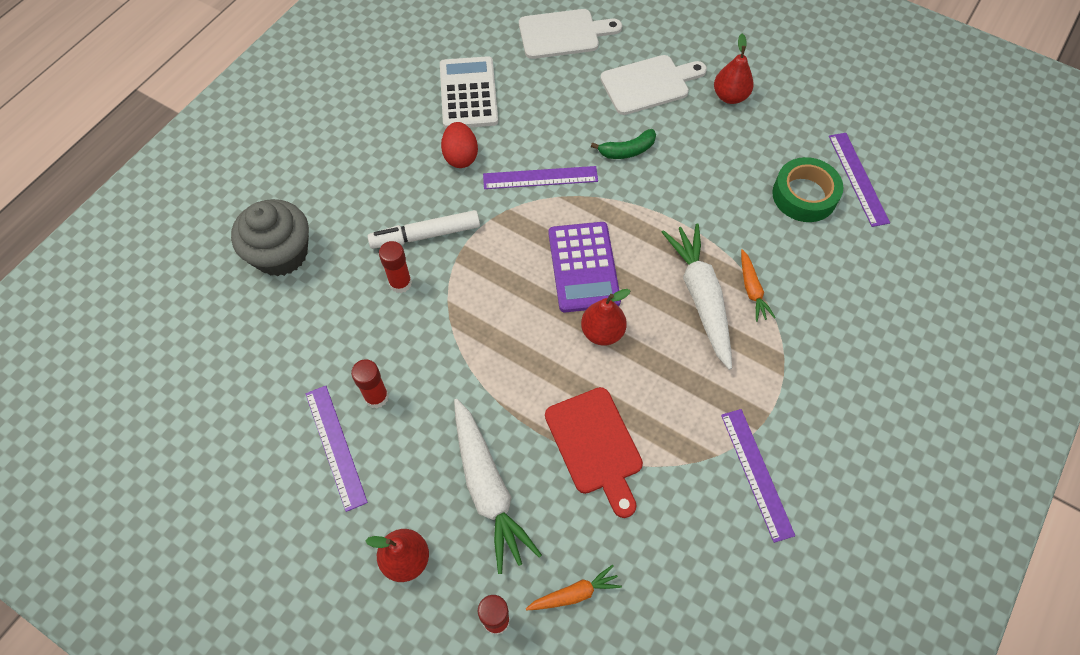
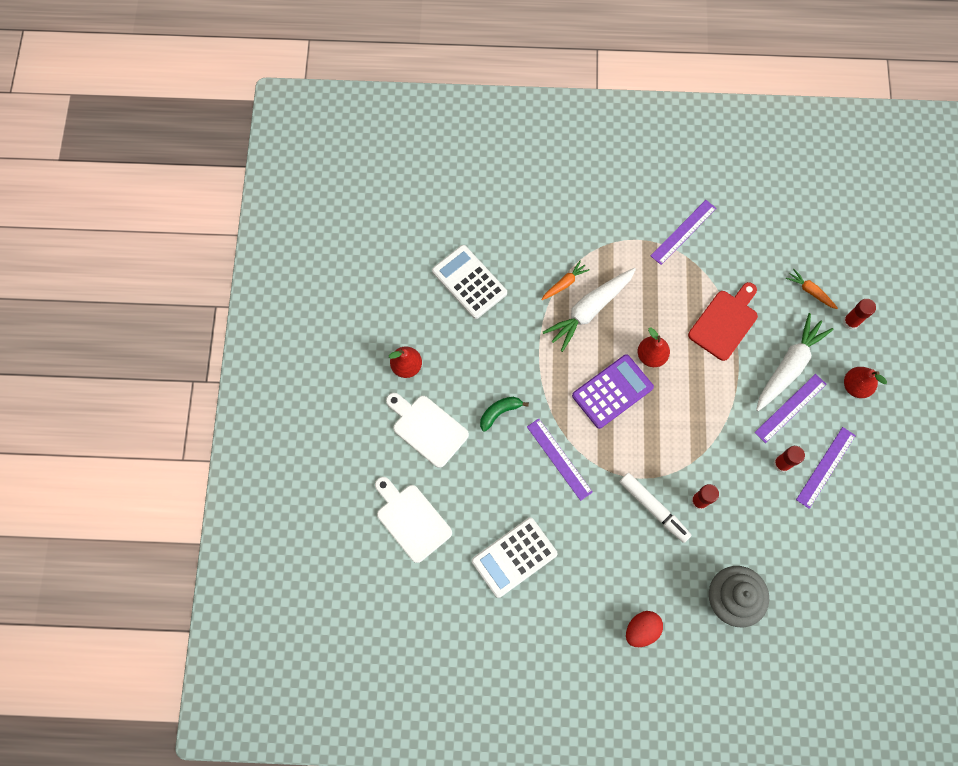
camera: 120 degrees left, 10 degrees up
(460, 156) = (575, 526): red egg -> red egg (641, 630)
(627, 150) = (499, 412): green banana -> green banana turned 75 degrees counterclockwise
(804, 195) = (469, 282): green tape -> white calculator
(858, 178) = (435, 255): purple ruler -> purple ruler (790, 408)

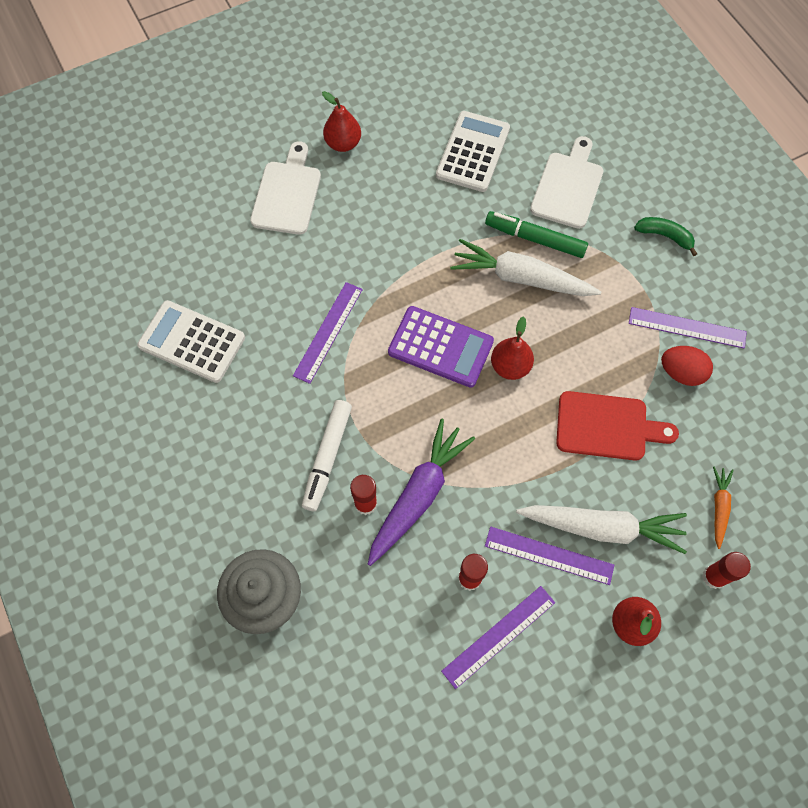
camera: 60 degrees right, 5 degrees down
(411, 520) = (181, 228): white cutting board -> white cutting board (568, 186)
(499, 412) = (345, 249): green banana -> green banana (665, 236)
(564, 283) = (535, 239): orange carrot -> green marker
(641, 630) = (176, 513): red egg -> red egg (681, 373)
(710, 464) = (418, 495): none -> purple carrot
(825, 467) = (499, 636): purple ruler -> purple ruler turned 45 degrees counterclockwise

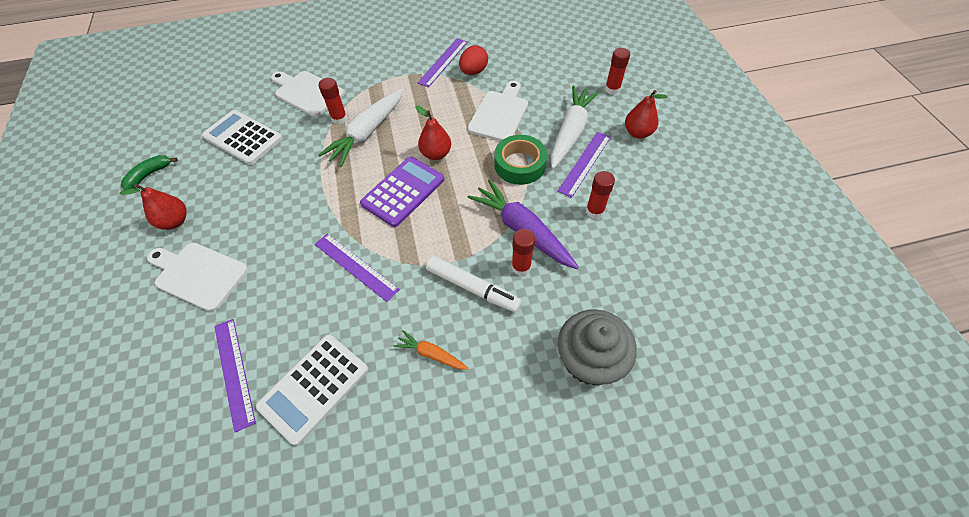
camera: 75 degrees left, 10 degrees down
(499, 636) = (639, 203): purple ruler -> purple ruler (234, 372)
(522, 471) = (519, 165): none -> green tape
(535, 239) = (339, 119): green marker -> red glue stick
(607, 426) = (499, 114): red cutting board -> white cutting board
(665, 236) = (372, 56): green banana -> green banana (149, 175)
(719, 507) = (568, 77): orange carrot -> orange carrot (431, 354)

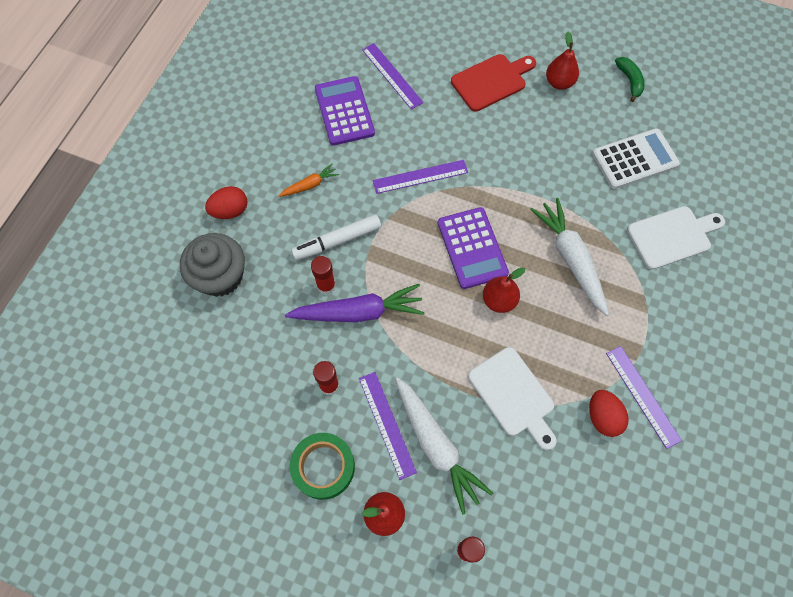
camera: 125 degrees right, 10 degrees up
(198, 274) = (491, 81): white cutting board -> red cutting board
(234, 372) = (392, 76): purple ruler -> purple ruler turned 45 degrees clockwise
(314, 387) = (344, 111): white calculator -> purple calculator
(339, 119) = (609, 245): red glue stick -> none
(519, 165) = (430, 363): green tape -> green tape (323, 467)
(519, 409) = (230, 211): none -> red egg

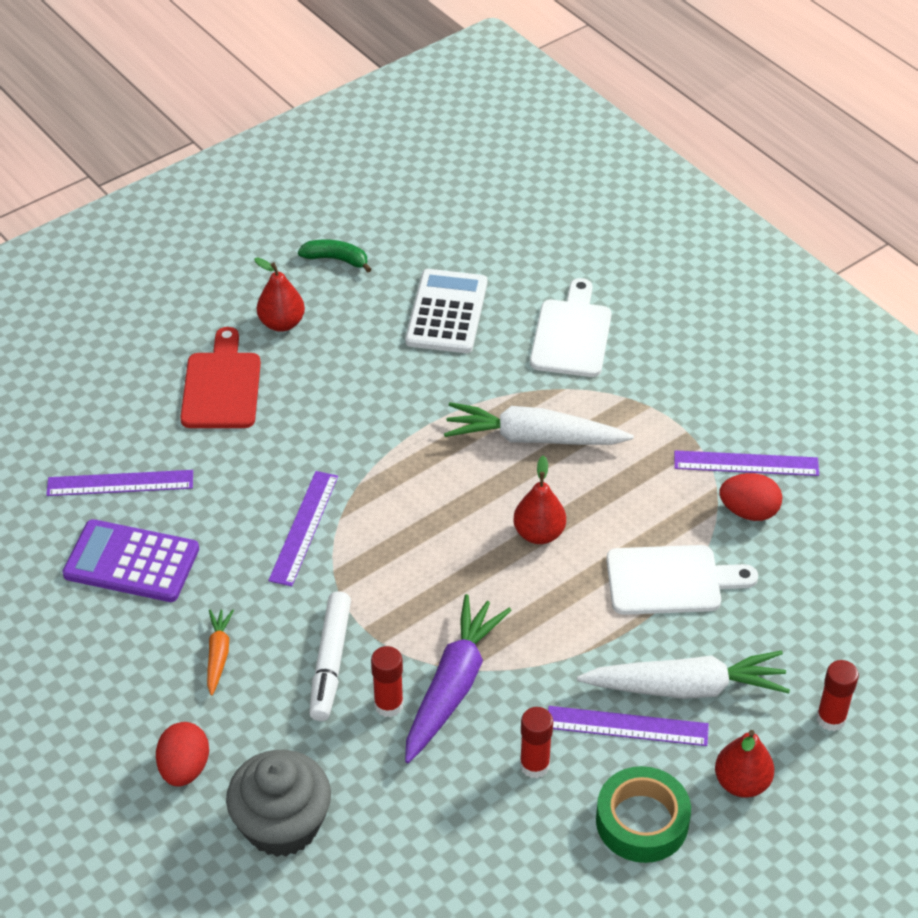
camera: 60 degrees left, 20 degrees down
(472, 248) = (448, 525): purple calculator -> none

